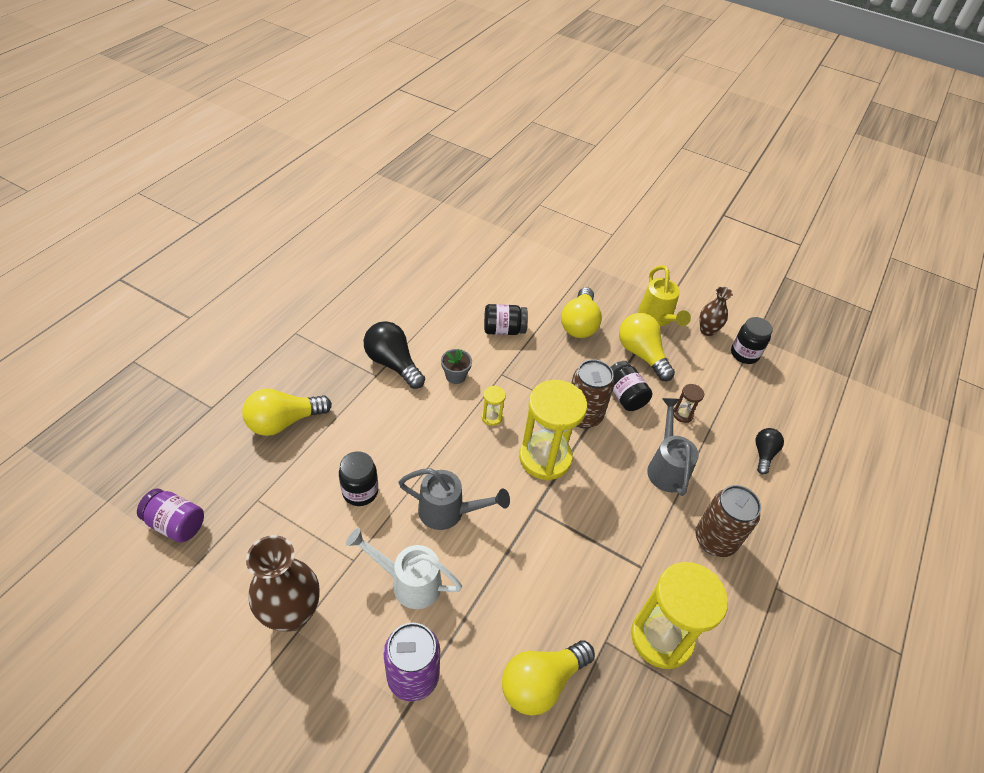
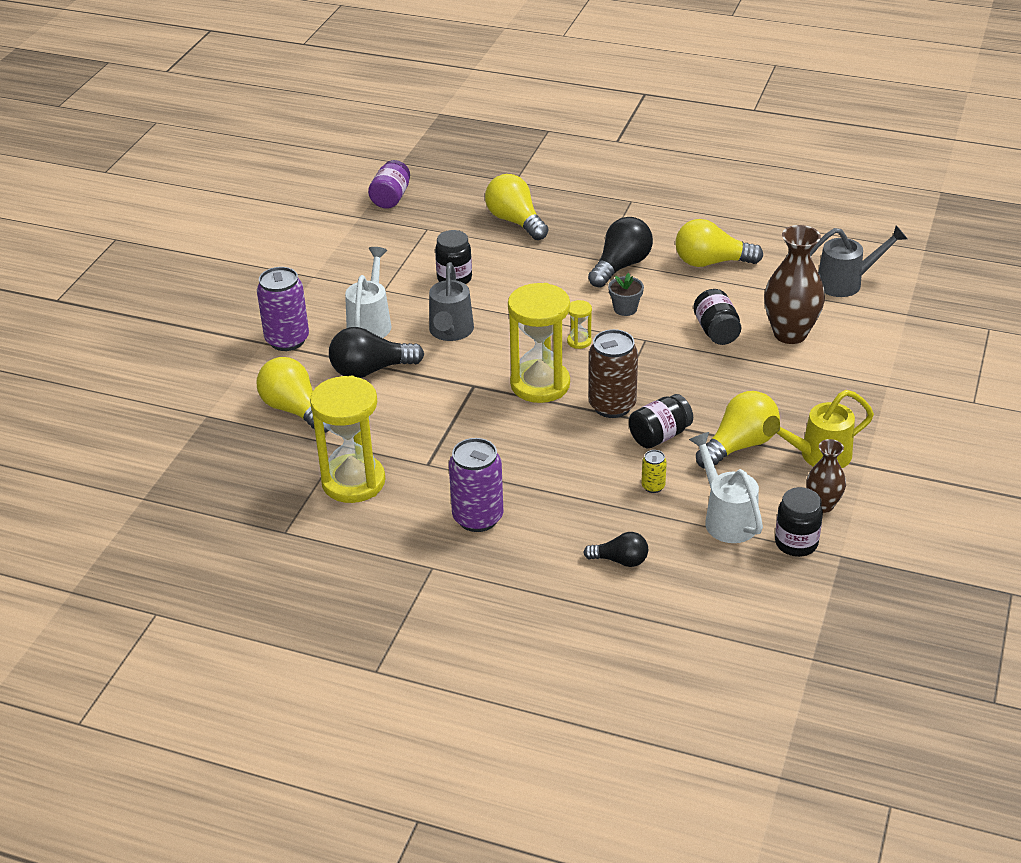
camera: 85 degrees right, 10 degrees down
(292, 613) = (327, 270): brown vase -> brown vase (790, 334)
(491, 595) = (370, 370): none -> black light bulb
(579, 324) = (763, 388): yellow light bulb -> yellow light bulb (711, 262)
(666, 467) = (564, 476): grey watering can -> grey watering can (846, 283)
(683, 414) = (653, 486): brown hourglass -> yellow can
(715, 540) = (478, 518): brown can -> purple can
(719, 382) = (726, 518): none -> white watering can

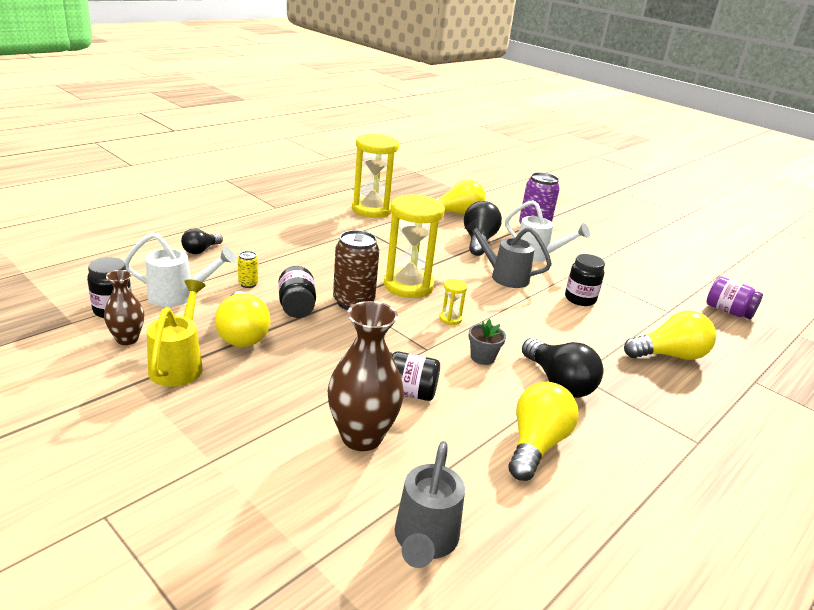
camera: 110 degrees right, 10 degrees down
(478, 518) = (298, 227): purple can -> none

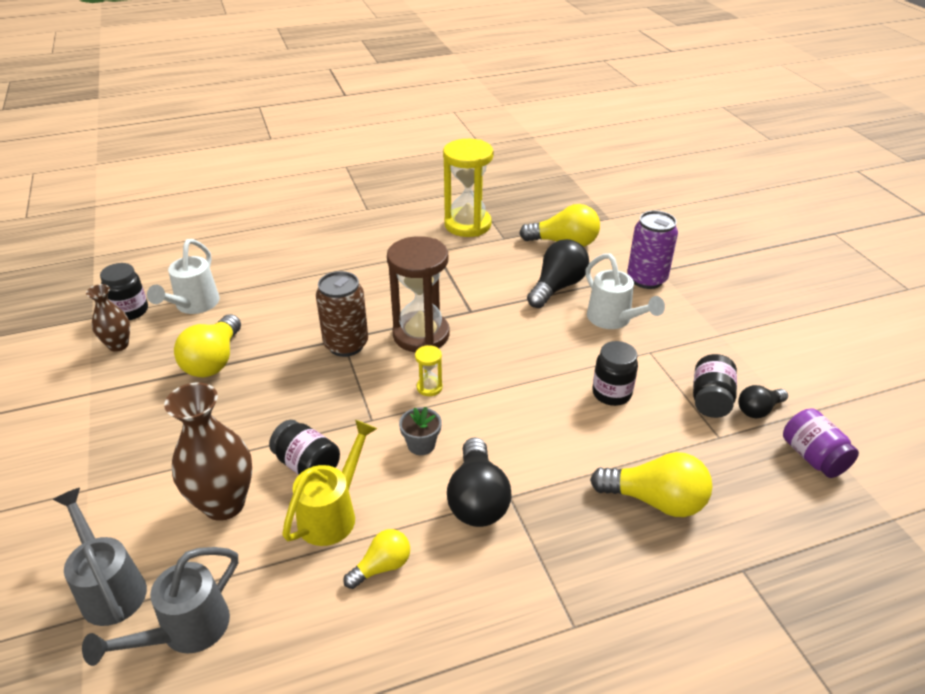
camera: 30 degrees right, 10 degrees up
(178, 296) = (194, 305): white watering can -> white watering can turned 75 degrees clockwise
(179, 364) = (137, 382): yellow watering can -> yellow watering can (333, 513)
(201, 250) = (253, 254): black light bulb -> black light bulb (758, 410)
(248, 284) = (264, 303): yellow can -> none
(297, 307) = (287, 339): black jar -> black jar (710, 400)
(408, 286) = (421, 335): yellow hourglass -> brown hourglass
(504, 276) = (543, 342): grey watering can -> grey watering can (110, 588)
(536, 444) = (382, 566): yellow light bulb -> yellow light bulb, size x0.59

